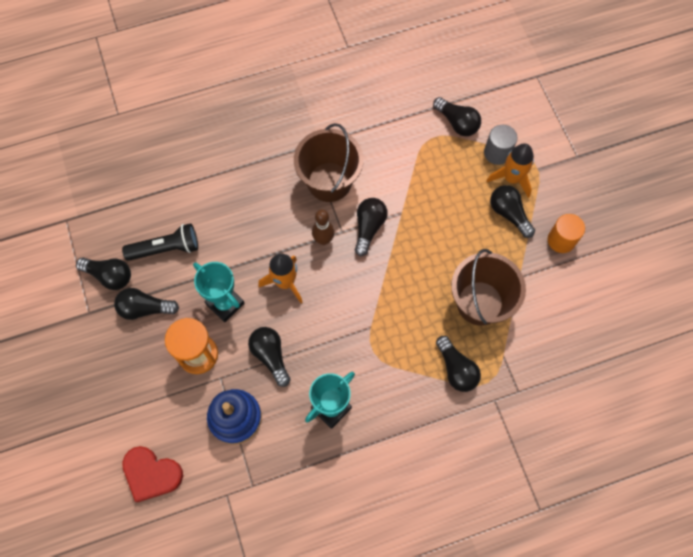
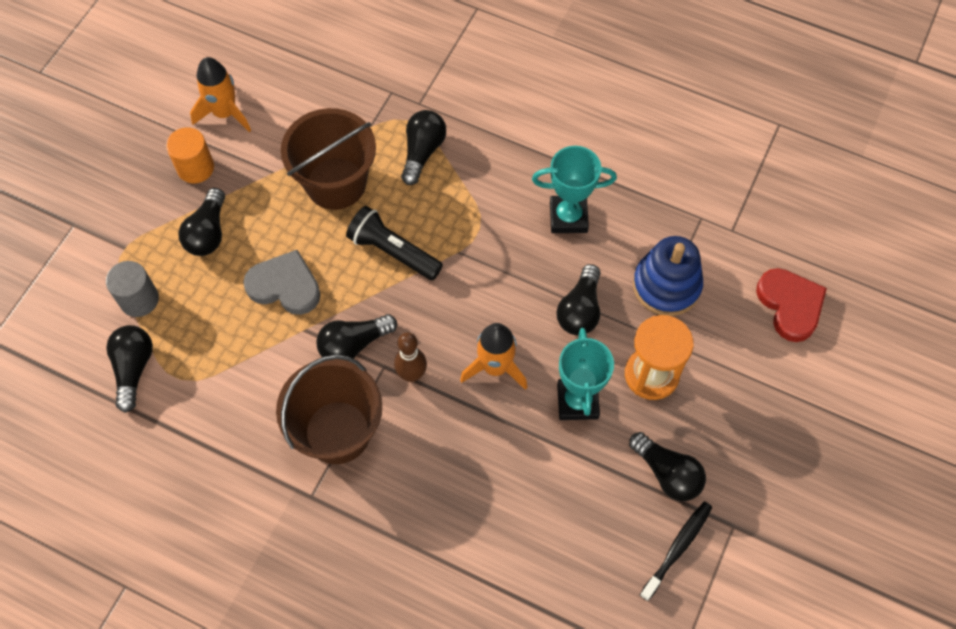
camera: 135 degrees left, 5 degrees down
(109, 276) = (677, 548): black light bulb -> black toothbrush
(166, 248) = (587, 523): black flashlight -> black flashlight (393, 252)
(437, 224) = (285, 286): none -> grey heart
(512, 178) = (160, 262): orange rocket -> orange rocket (225, 113)

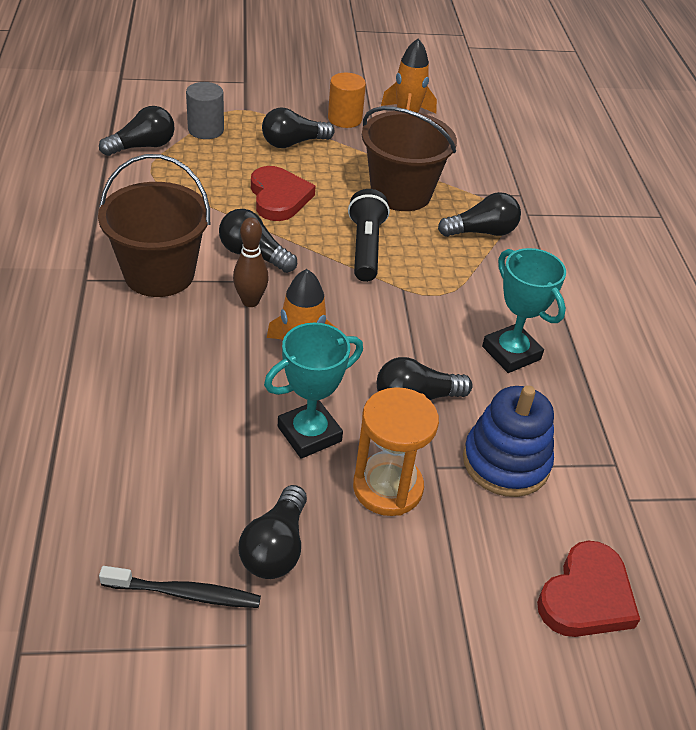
camera: 55 degrees right, 20 degrees down
(285, 286) = (279, 197): grey heart -> red heart

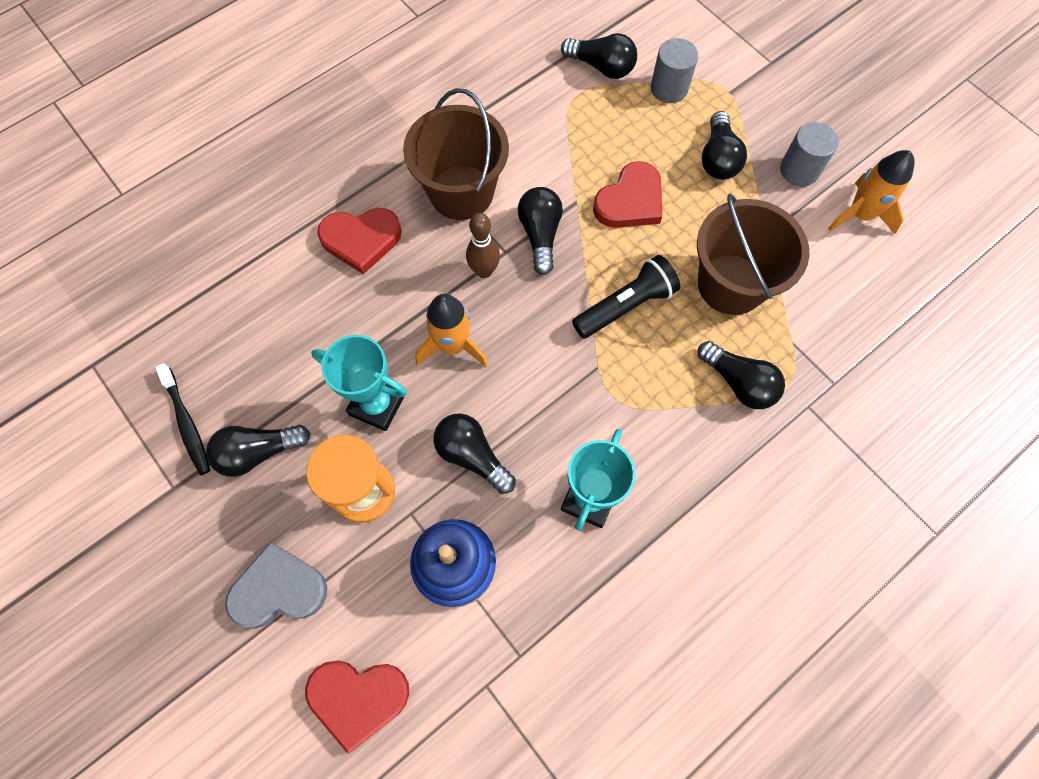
camera: 60 degrees right, 25 degrees up
(129, 357) = (361, 240): none -> red heart
(293, 143) = (718, 158): black light bulb -> black light bulb turned 120 degrees counterclockwise
(344, 119) = (799, 170): orange cylinder -> grey cylinder
(435, 605) = (278, 589): none -> grey heart

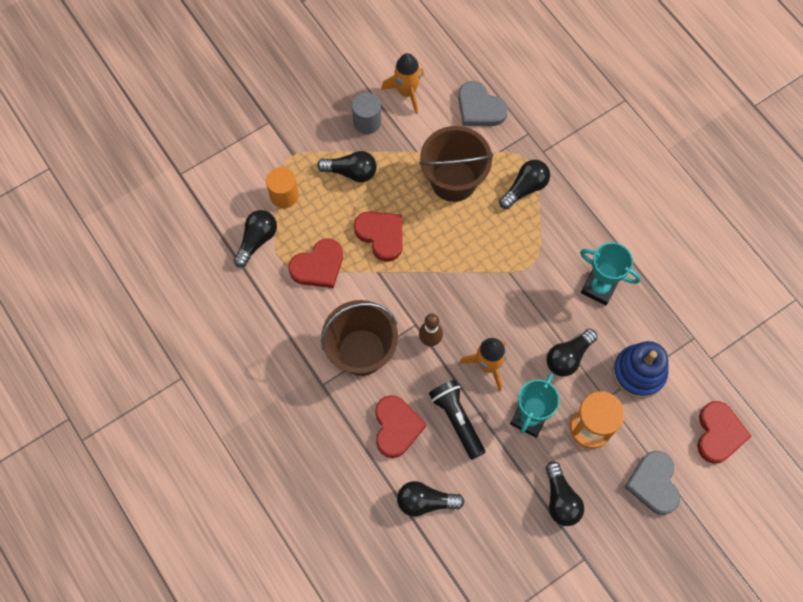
camera: 85 degrees left, 0 degrees up
(187, 423) = (537, 552): black toothbrush -> none
(540, 235) = (404, 299): black light bulb -> black light bulb (425, 501)
(575, 134) = (318, 266): none -> red heart
(625, 306) = (465, 249): black flashlight -> black flashlight (457, 420)
(669, 88) = (284, 195): grey cylinder -> orange cylinder
(860, 312) = (479, 108): none -> grey heart

